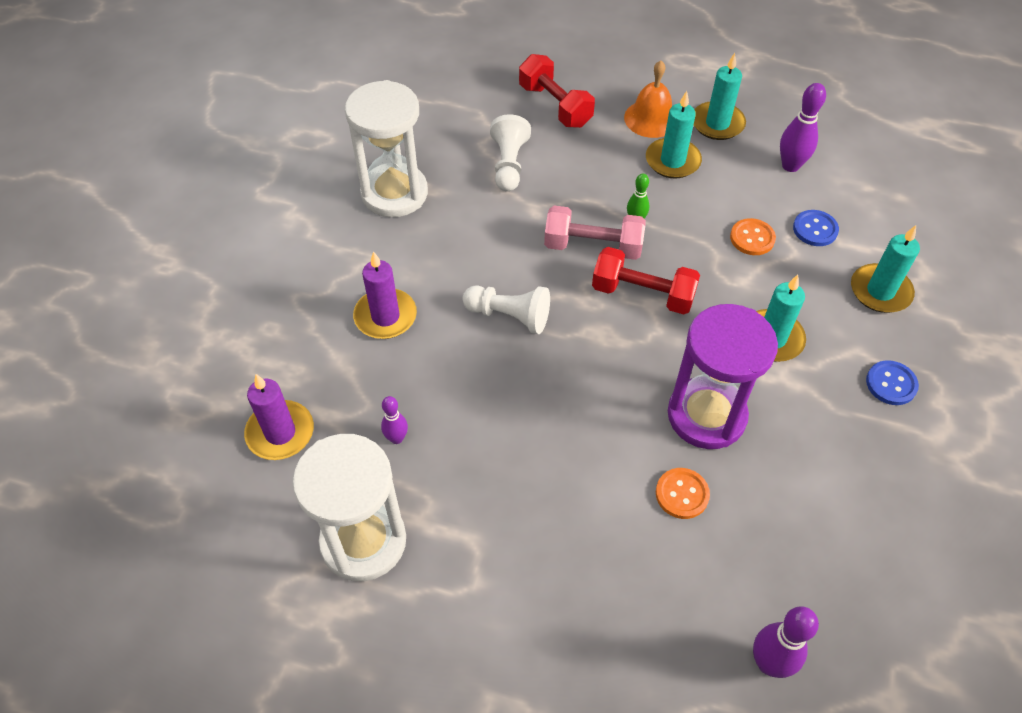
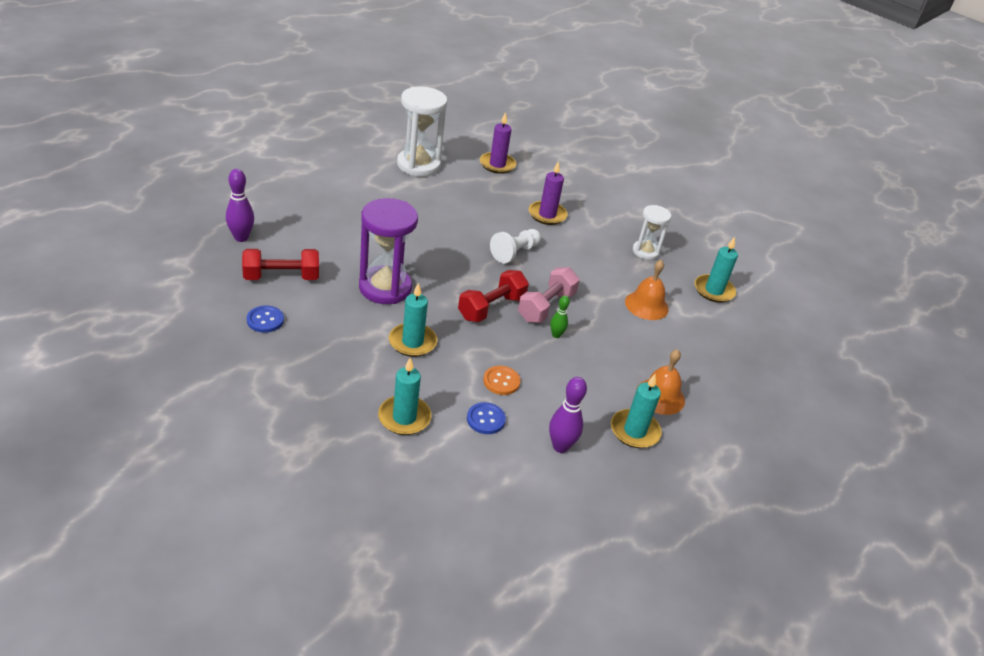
camera: 110 degrees right, 15 degrees down
(394, 193) = (645, 251): white hourglass -> white hourglass, size x0.59
(396, 438) = (465, 191): purple bowling pin -> none
(509, 164) = (646, 305): white pawn -> orange bell
(555, 106) = (700, 353): red dumbbell -> red dumbbell (281, 277)
(672, 161) = (605, 383): turquoise candle -> turquoise candle (714, 290)
(682, 494) = (348, 256): orange button -> none
(891, 384) = (332, 373): blue button -> blue button (265, 320)

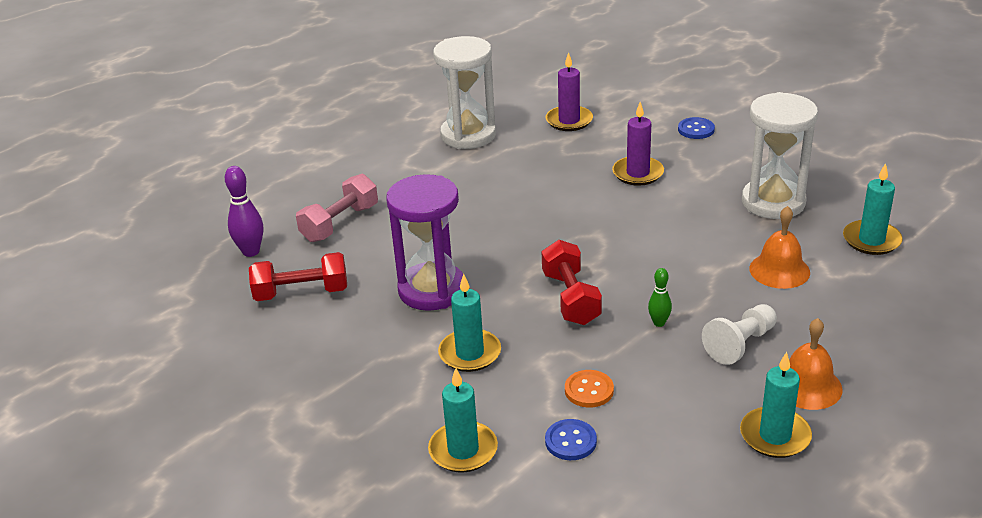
camera: 10 degrees right, 5 degrees down
(265, 320) = (282, 348): blue button -> blue button (696, 129)
(491, 308) = (571, 298): red dumbbell -> red dumbbell turned 60 degrees counterclockwise
(515, 253) = (598, 226): white pawn -> white pawn (740, 344)
(546, 306) = (643, 288): pink dumbbell -> pink dumbbell (340, 223)
(560, 446) = (673, 466): purple bowling pin -> none
(645, 251) = (773, 202): white hourglass -> white hourglass, size x1.71

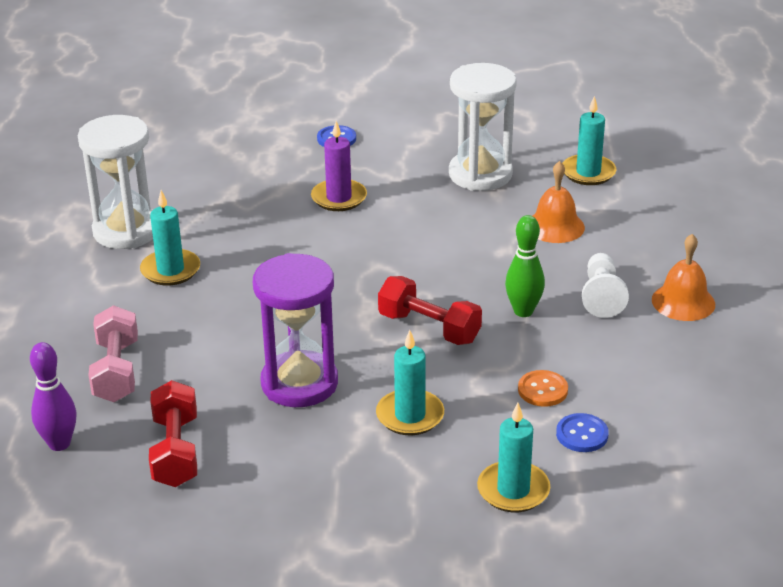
camera: 45 degrees left, 0 degrees up
(301, 293) = (176, 451): red dumbbell -> red dumbbell turned 45 degrees counterclockwise
(569, 121) = (209, 177): purple candle -> none
(659, 323) = (523, 311): green bowling pin -> green bowling pin, size x1.65
(775, 435) = (708, 348): turquoise candle -> turquoise candle (170, 270)

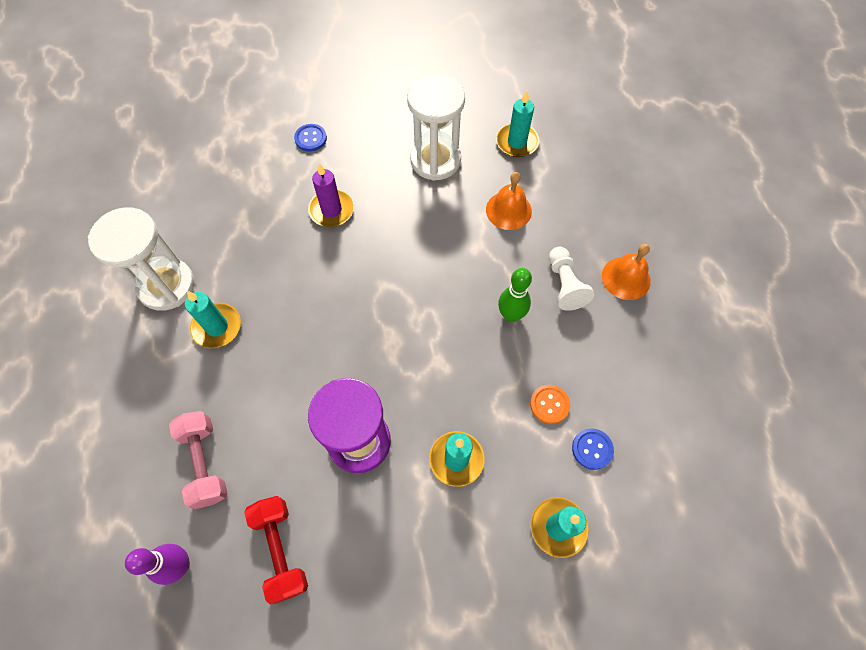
camera: 15 degrees left, 30 degrees up
(429, 328) = (444, 351): red dumbbell -> none

